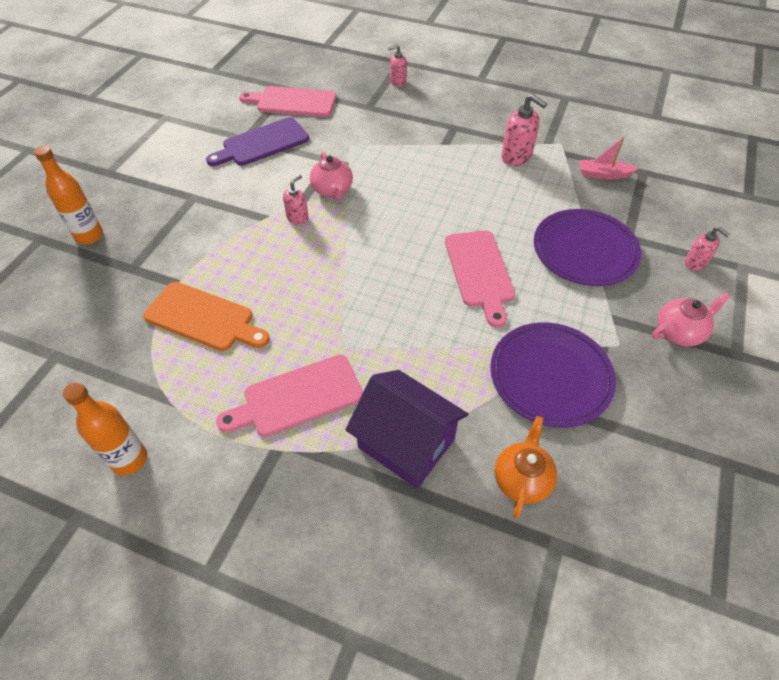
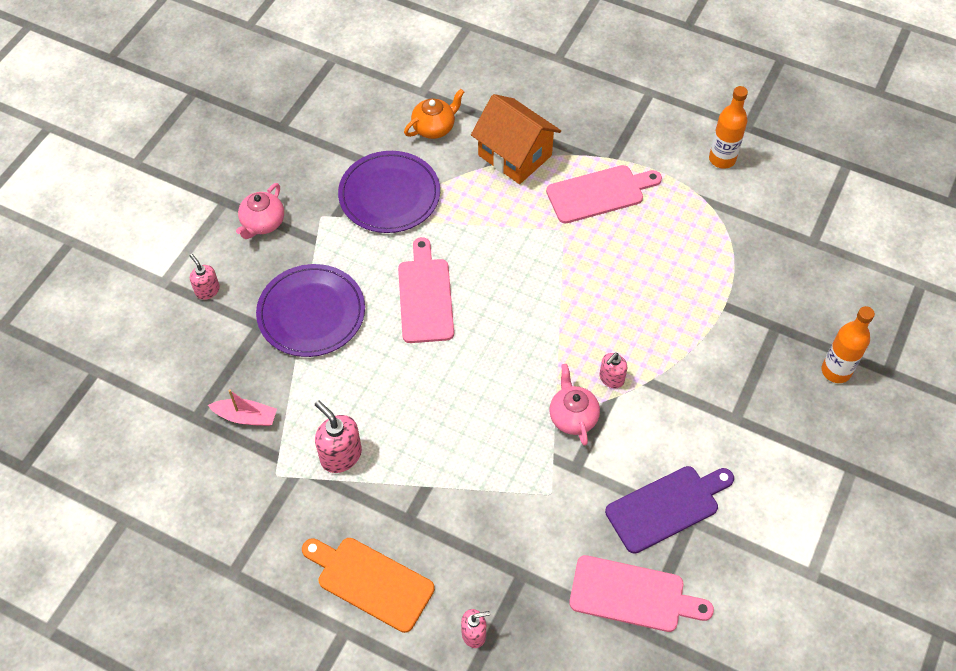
camera: 175 degrees left, 5 degrees up
(203, 318) = (691, 267): orange cutting board -> orange cutting board (371, 581)
(406, 443) = (515, 155): purple house -> orange house
(522, 479) = (434, 128): orange teapot -> orange teapot turned 150 degrees counterclockwise
(679, 332) = (263, 223): pink teapot -> pink teapot turned 45 degrees counterclockwise

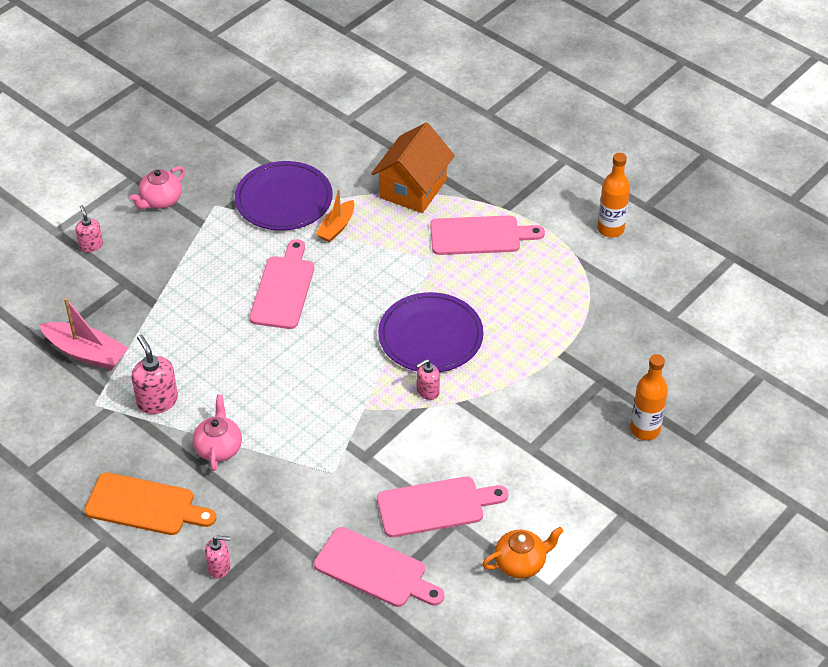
camera: 15 degrees right, 10 degrees down
(246, 417) = (86, 353): pink boat -> pink boat, size x1.52
(311, 313) = (176, 282): purple plate -> purple plate (430, 336)
(371, 581) = (145, 505): orange cutting board -> orange cutting board turned 150 degrees clockwise
(434, 128) = (347, 151): orange teapot -> orange teapot (521, 563)
(454, 214) = (336, 227): none -> orange boat
(515, 155) = (413, 189): orange house -> orange house turned 60 degrees clockwise
(572, 417) = (379, 415): pink teapot -> pink teapot (218, 448)
(666, 507) = (435, 506): purple cutting board -> pink cutting board

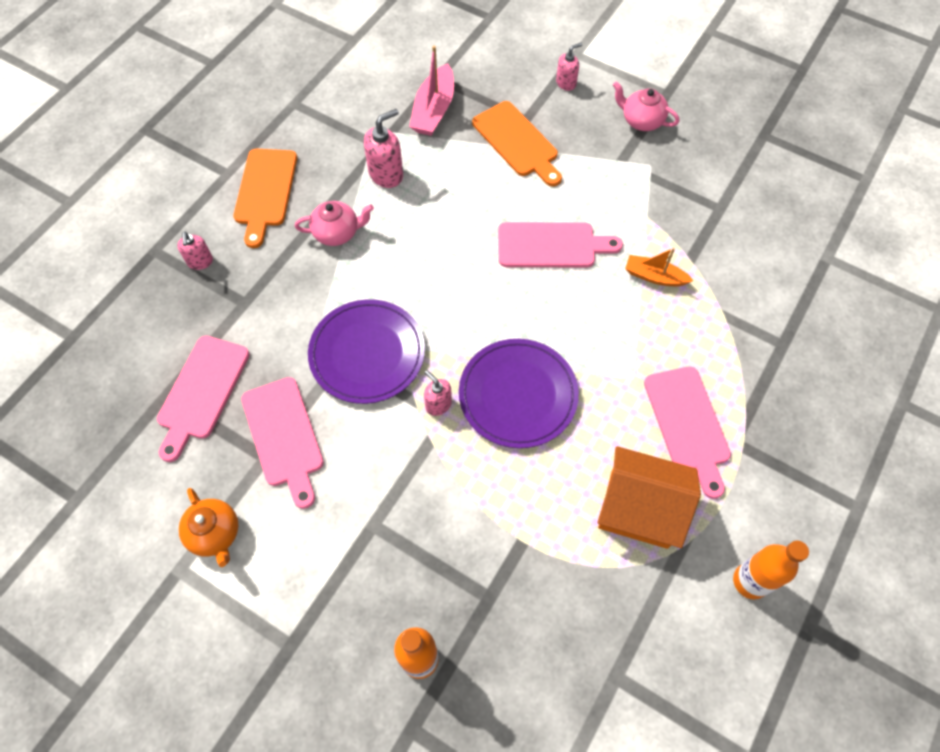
camera: 80 degrees right, 15 degrees up
(153, 294) = (517, 142): none -> orange cutting board
(284, 199) = (679, 221): purple plate -> purple plate (367, 353)
(413, 189) = (740, 341): orange house -> orange house (639, 509)

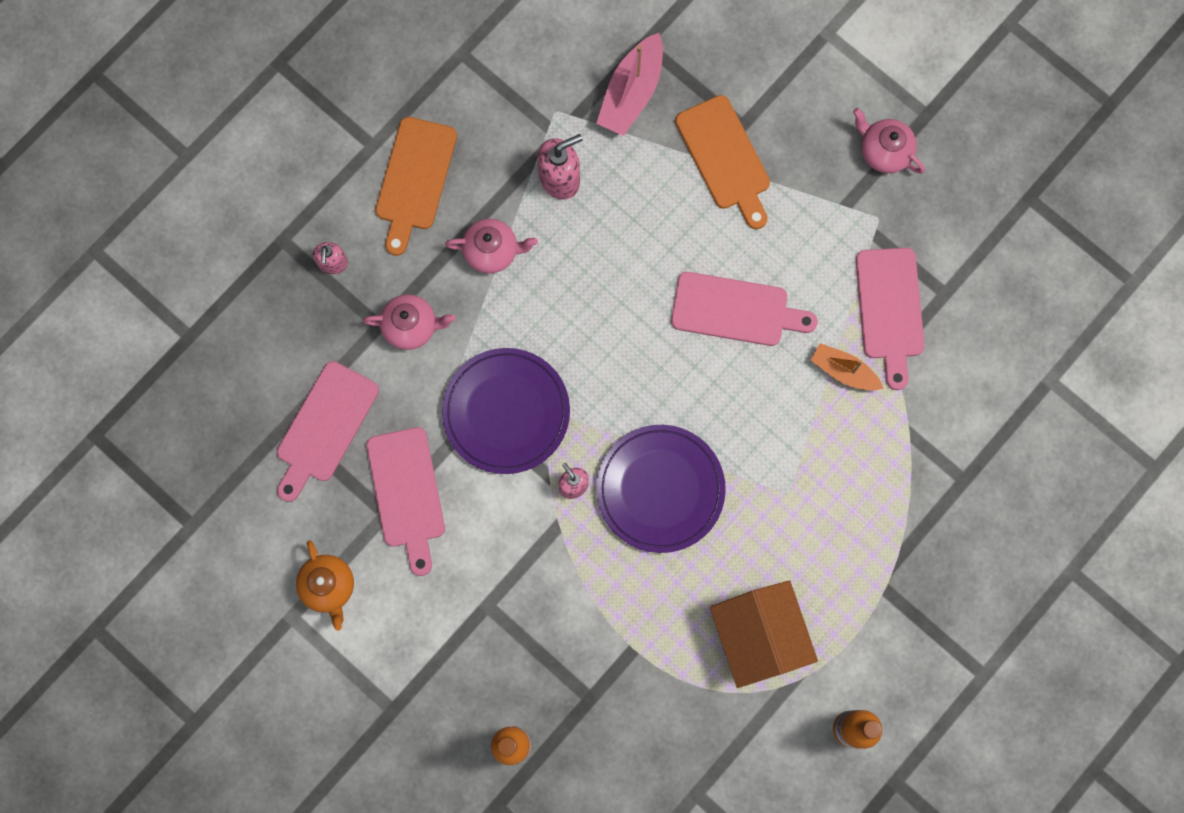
camera: 10 degrees right, 15 degrees up
(273, 299) = (411, 326): none -> pink teapot
(566, 83) = (804, 77): pink soap dispenser -> none
(639, 509) = (759, 636): orange house -> orange house turned 45 degrees clockwise
(687, 424) = (833, 554): pink cutting board -> pink cutting board (889, 309)

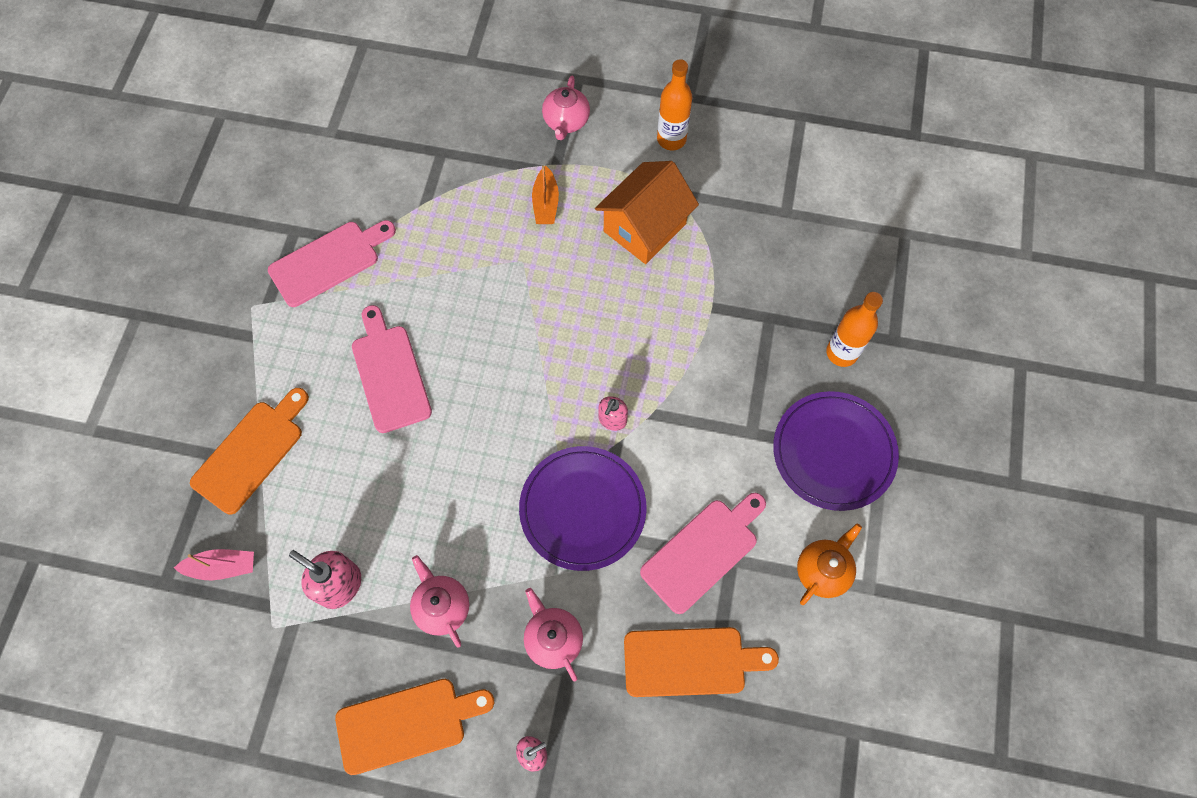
camera: 120 degrees left, 10 degrees down
(324, 427) = (690, 662): pink cutting board -> orange cutting board
(631, 93) = (222, 567): pink boat -> pink boat, size x0.66
(660, 489) = (575, 352): purple plate -> purple plate (833, 452)
(844, 371) = (399, 269): orange boat -> orange boat (546, 203)
(884, 151) = (187, 330): pink teapot -> pink teapot (566, 122)

